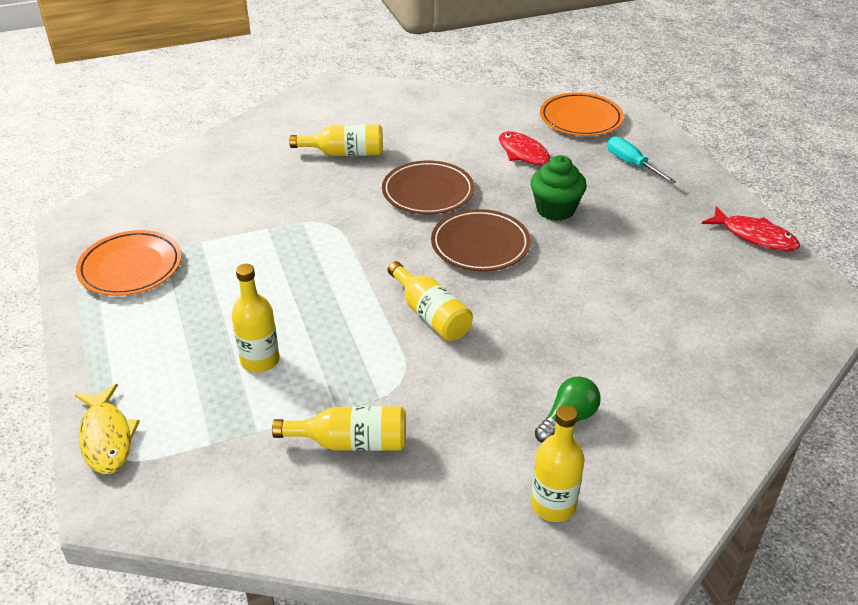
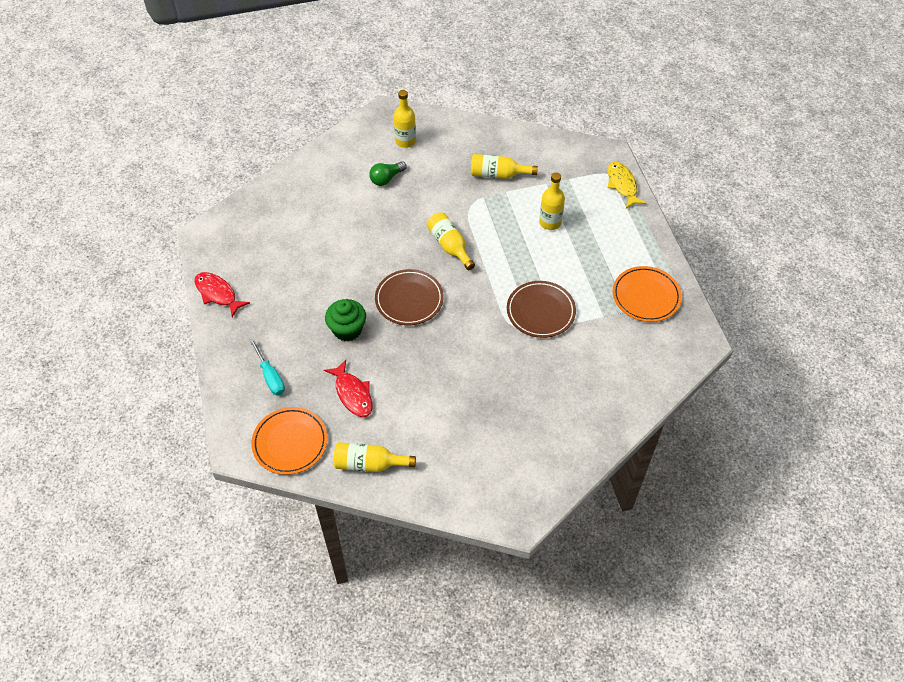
camera: 175 degrees left, 15 degrees up
(345, 153) = (504, 408): yellow bottle -> yellow bottle (369, 464)
(428, 192) = (439, 355): brown plate -> brown plate (540, 311)

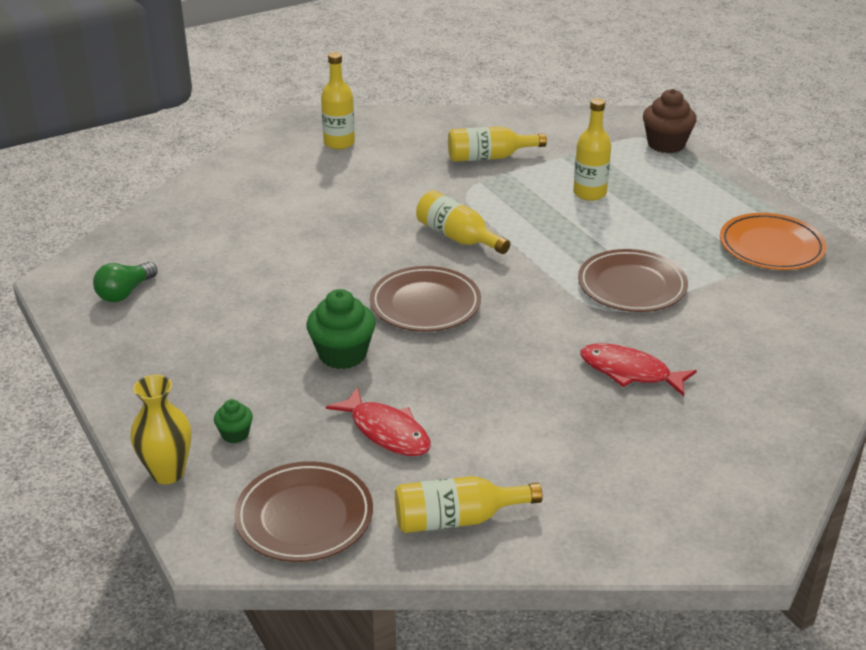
camera: 15 degrees left, 20 degrees down
(218, 294) = (106, 346): red fish -> red fish (630, 372)
(228, 395) = (167, 473): none -> yellow vase
(270, 376) = (235, 434): turquoise screwdriver -> green cupcake
(290, 442) = (304, 516): orange plate -> brown plate
(386, 179) = (329, 182): green light bulb -> green light bulb (125, 293)
(622, 185) = (666, 144): yellow fish -> brown cupcake

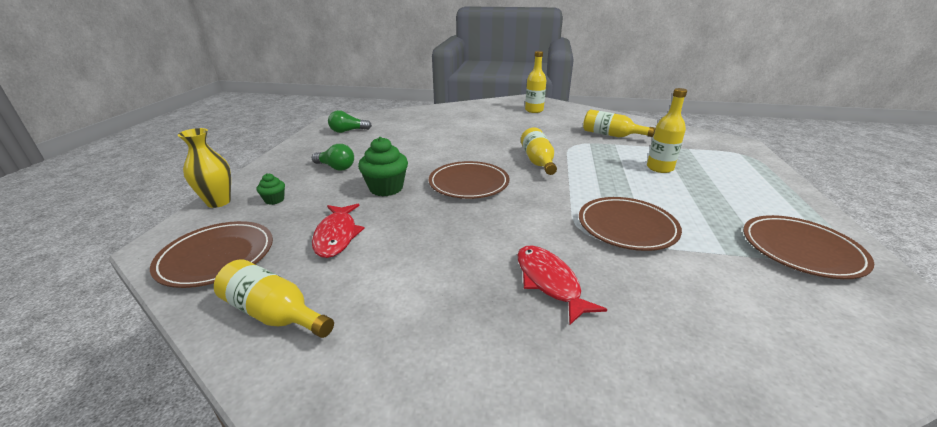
camera: 40 degrees right, 5 degrees down
(226, 357) = (336, 167): none -> green light bulb
(666, 144) = (756, 161): brown cupcake -> none
(771, 247) = (801, 250): orange plate -> brown plate

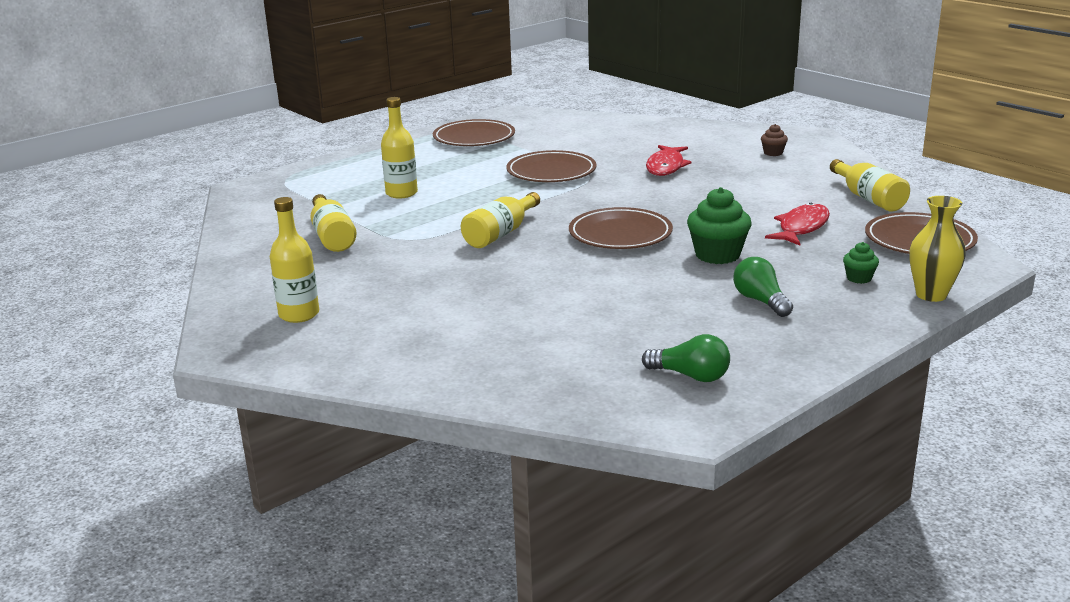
camera: 140 degrees left, 5 degrees down
(460, 394) = (773, 153): none -> brown cupcake

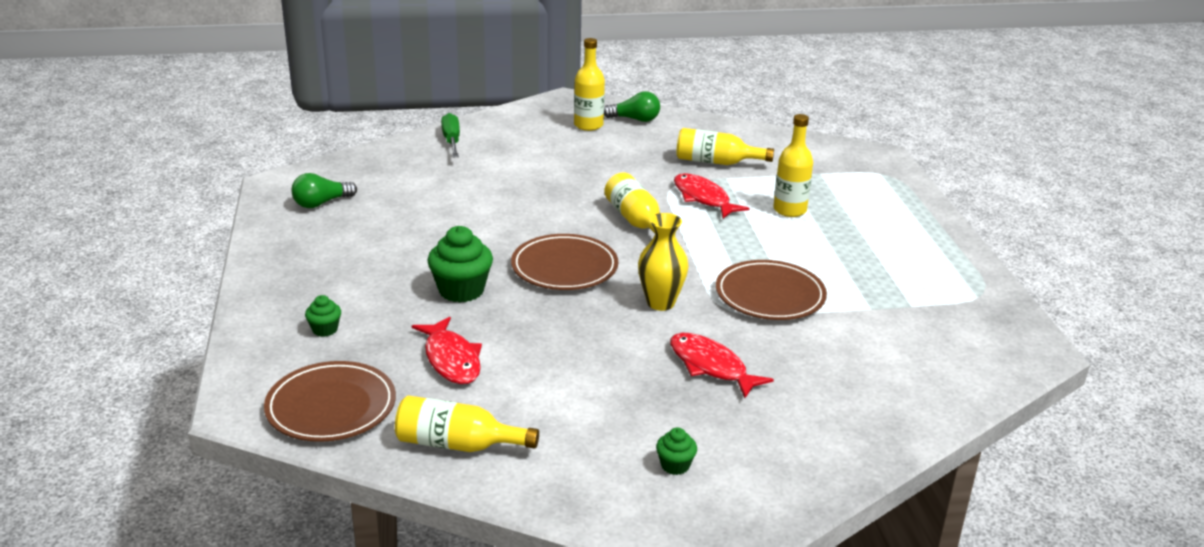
camera: 120 degrees right, 5 degrees up
(420, 223) = (703, 198): none -> red fish
(436, 372) = (451, 141): none -> green screwdriver
(474, 138) = (939, 293): brown plate -> none
(760, 301) = (363, 269): green light bulb -> green light bulb (635, 119)
(773, 153) = (675, 465): brown cupcake -> green cupcake
(931, 295) = (249, 344): yellow vase -> yellow vase (660, 303)

